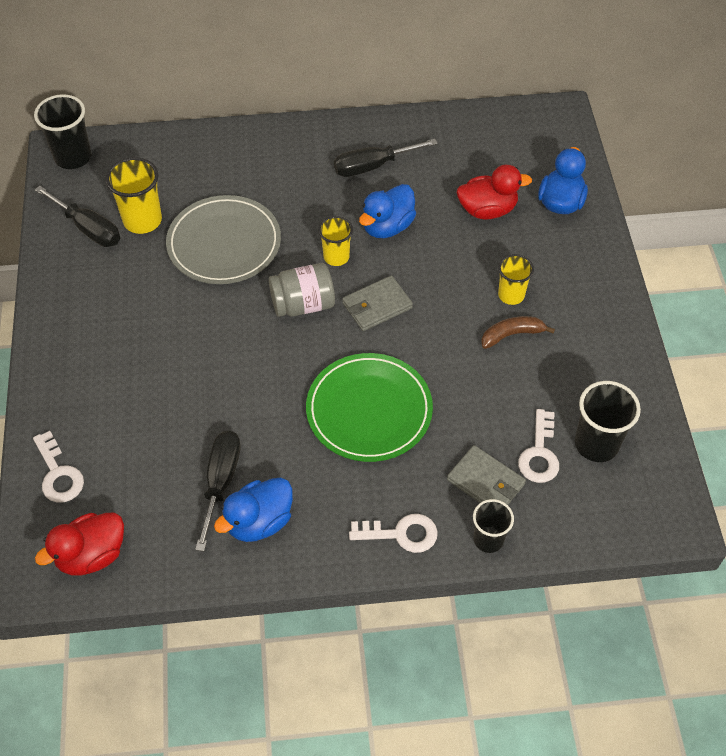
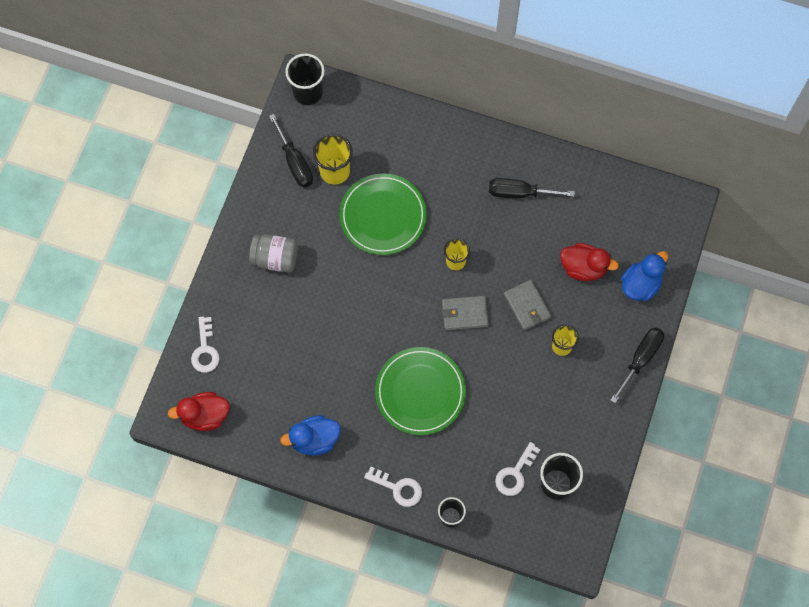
camera: 25 degrees right, 15 degrees up
(221, 482) = (302, 401): black screwdriver -> black screwdriver (640, 359)
(224, 243) = (383, 216): grey plate -> green plate
(303, 304) = (414, 291): grey jar -> grey jar (275, 258)
(387, 227) = (504, 251): blue duck -> none
(486, 482) = (469, 477): grey wallet -> grey wallet (527, 306)
(512, 335) = (545, 378): brown banana -> none

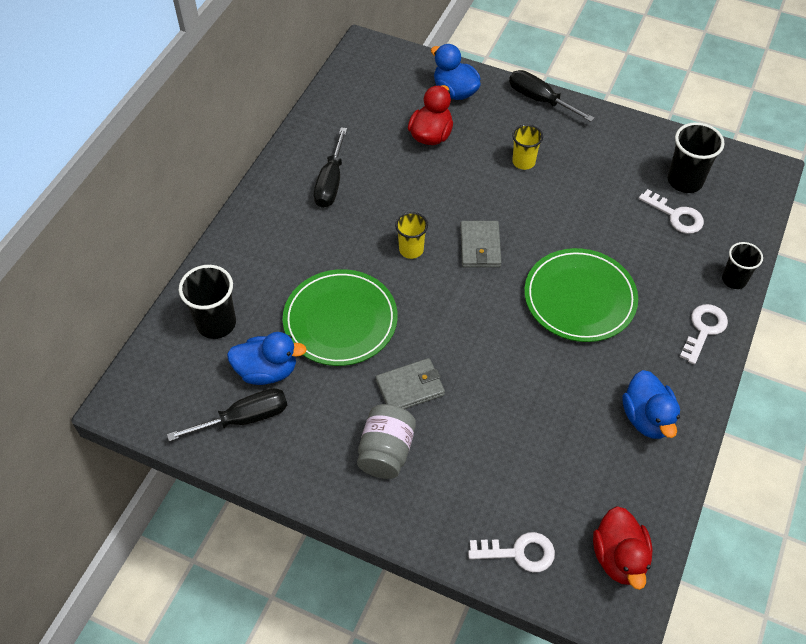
camera: 85 degrees left, 15 degrees down
(307, 93) = (141, 396): black cup -> black cup (216, 323)
(334, 171) = (267, 371): yellow cup -> blue duck
(527, 306) = (473, 187): grey wallet -> grey wallet (410, 387)

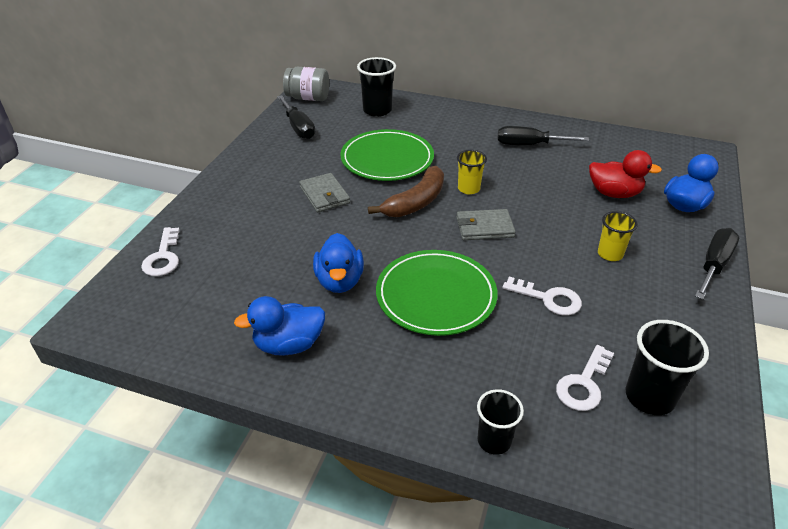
camera: 85 degrees right, 15 degrees down
(267, 371) = (338, 132): blue duck -> blue duck (339, 281)
(386, 451) = (266, 187): grey jar -> grey jar (308, 98)
(432, 300) = (416, 202): none -> brown banana
(619, 557) = (141, 319): red duck -> none
(704, 330) = (409, 402): white key -> white key (548, 299)

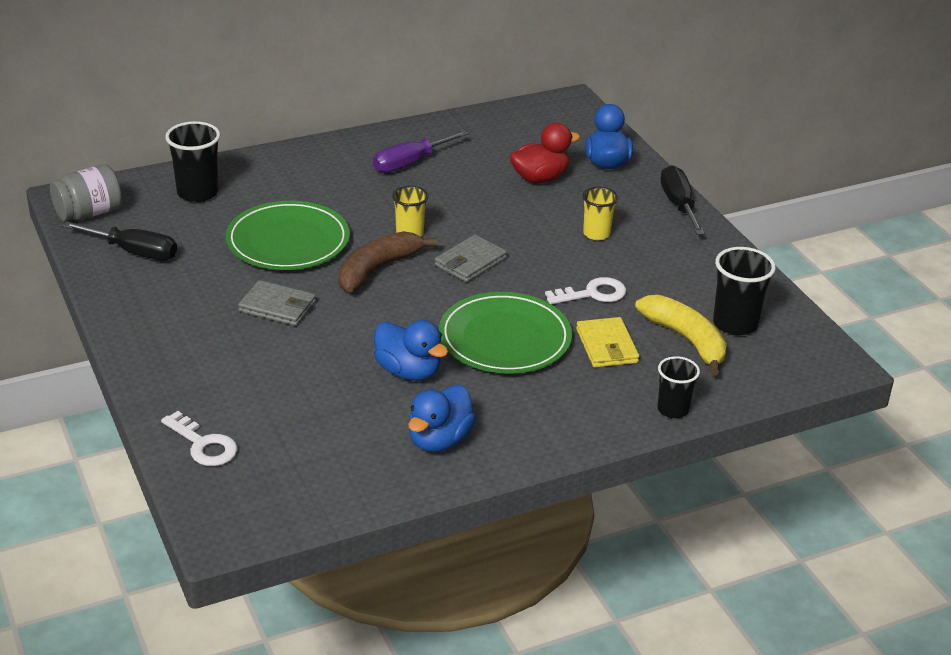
camera: 45 degrees left, 5 degrees down
(416, 202) = (377, 270): brown banana -> brown banana turned 135 degrees counterclockwise
(507, 348) = (607, 346): none -> yellow wallet
(529, 145) = (410, 163): black screwdriver -> purple screwdriver
(583, 384) = (686, 340): white key -> yellow banana

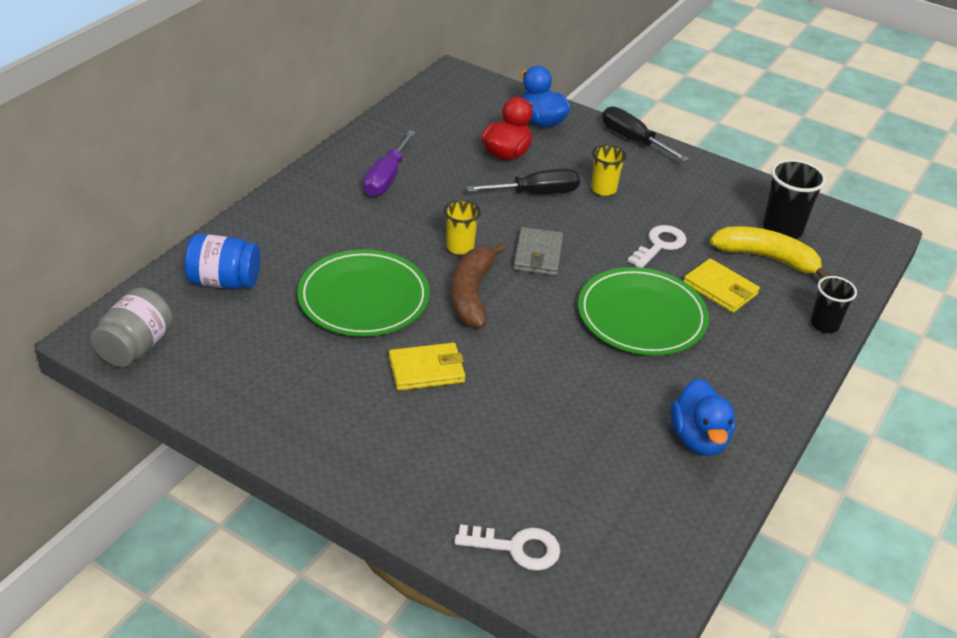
camera: 35 degrees left, 5 degrees up
(134, 252) = (229, 371): black screwdriver -> black screwdriver (536, 193)
(197, 193) = (224, 281): black cup -> blue jar
(277, 307) = (426, 370): grey wallet -> yellow wallet
(408, 371) = (604, 383): blue duck -> none

